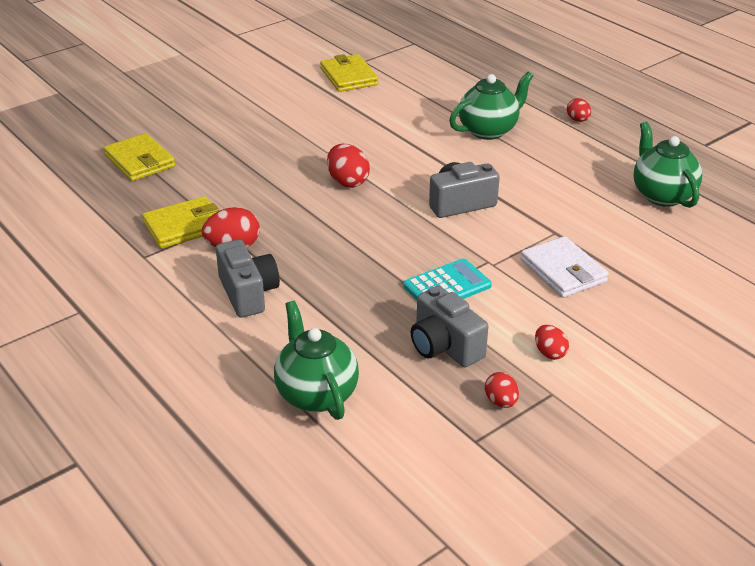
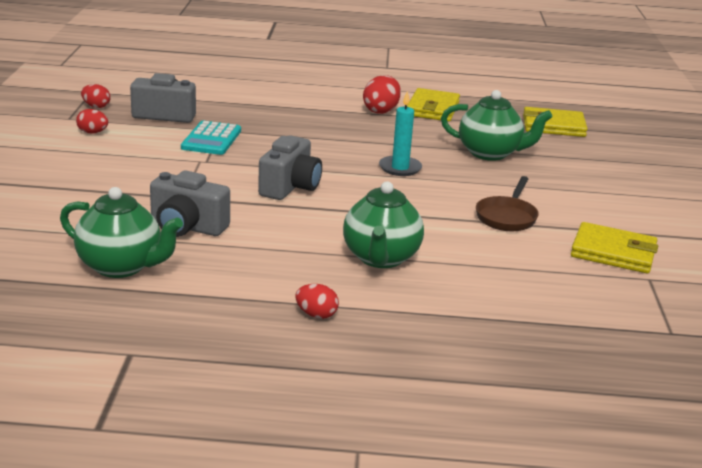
camera: 130 degrees right, 10 degrees down
(248, 293) = (322, 98): grey camera -> grey camera (187, 227)
(316, 394) = (204, 80): green teapot -> green teapot (490, 153)
(347, 182) = (400, 168): red egg -> turquoise candle
(358, 118) = (507, 217): none -> brown pan
(563, 271) = (140, 175): white wallet -> none

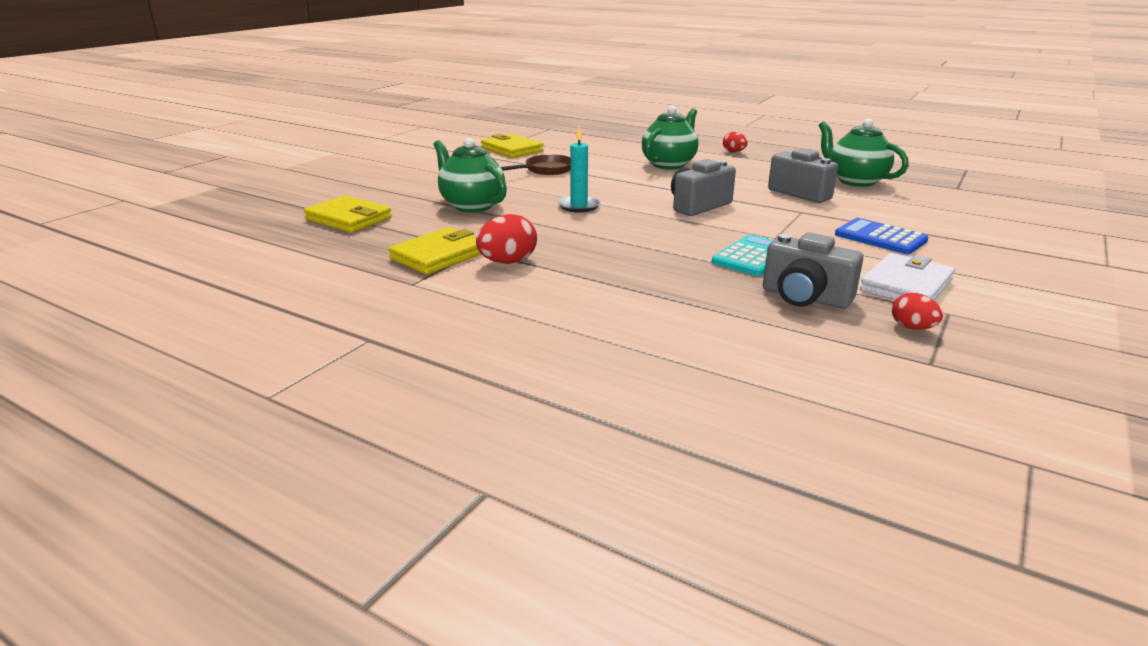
camera: 150 degrees left, 0 degrees up
(92, 132) = (906, 285): red egg -> white wallet
(104, 174) = (880, 238): none -> blue calculator

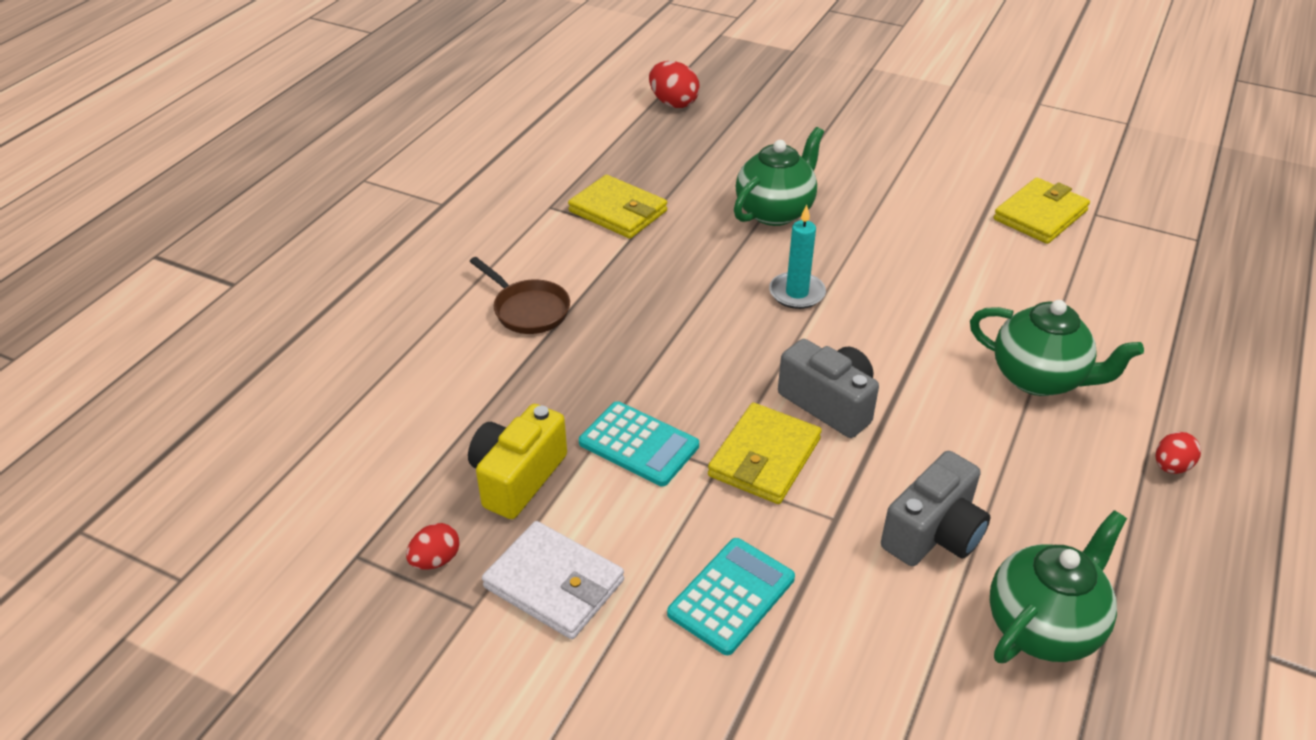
camera: 85 degrees right, 15 degrees up
(349, 219) = (712, 142): yellow wallet -> yellow wallet (764, 458)
(507, 262) = (604, 255): red egg -> red egg (673, 103)
(546, 170) = (948, 255): brown pan -> brown pan (528, 310)
(805, 297) = (517, 477): grey camera -> yellow camera
(880, 238) = (731, 596): blue calculator -> turquoise calculator

